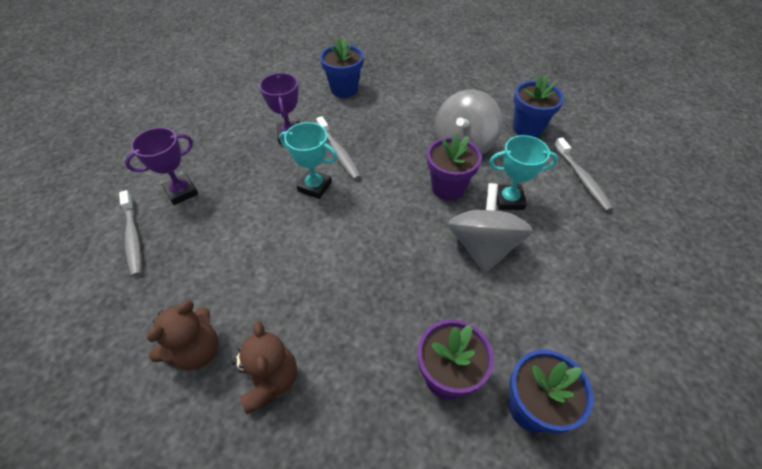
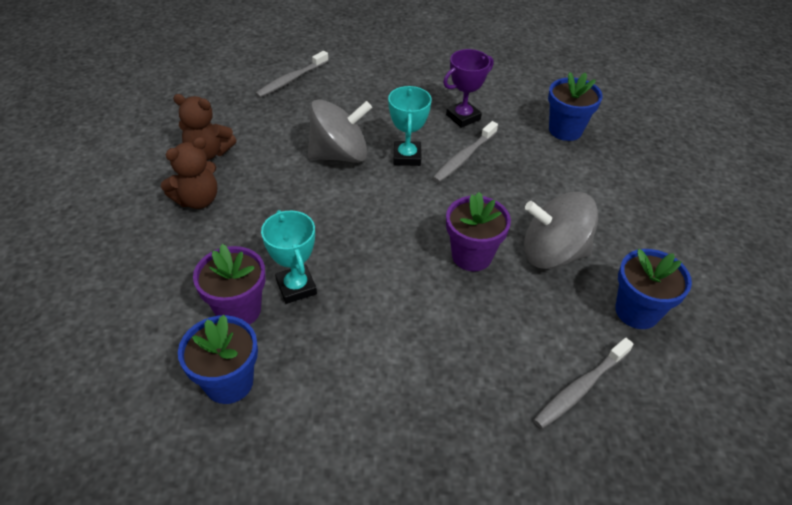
camera: 65 degrees right, 5 degrees down
(182, 192) = (350, 83): purple trophy -> none
(482, 246) = (404, 305): grey spinning top -> grey spinning top (339, 155)
(509, 200) = (488, 315): turquoise trophy -> turquoise trophy (296, 287)

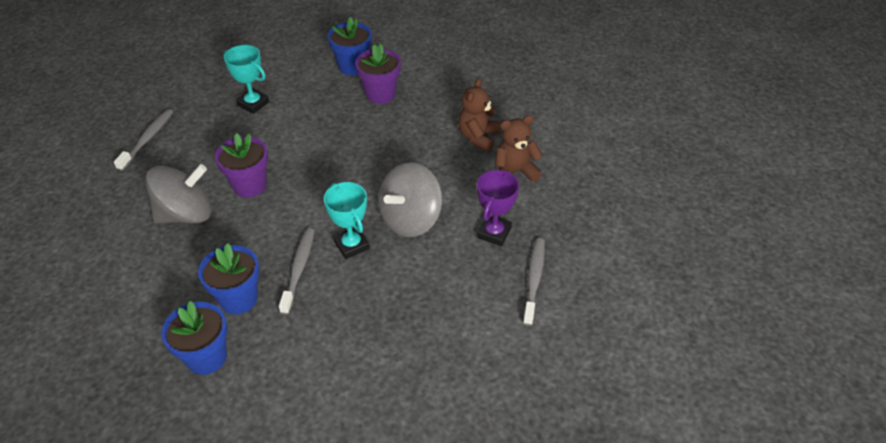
camera: 150 degrees right, 0 degrees up
(296, 287) = (357, 118): turquoise trophy -> turquoise trophy (253, 103)
(463, 117) = (325, 319): purple trophy -> purple trophy (494, 233)
(637, 311) = (112, 199): blue flower pot -> blue flower pot (238, 299)

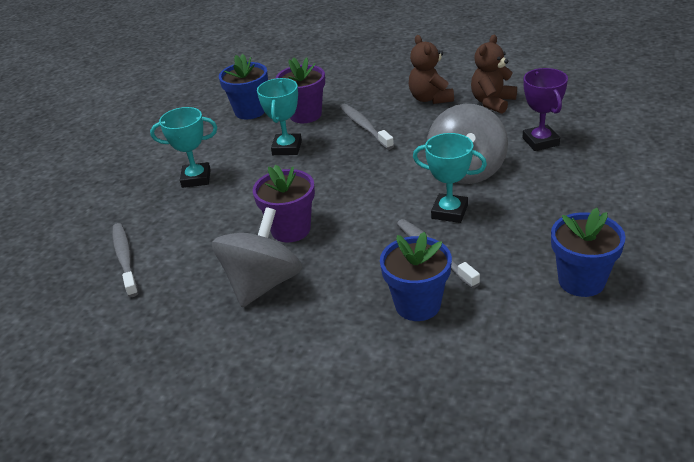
camera: 35 degrees left, 10 degrees down
(206, 357) = (461, 361): blue flower pot -> blue flower pot (581, 281)
(332, 116) = (287, 148): none -> turquoise trophy
(534, 280) = (614, 149): grey toothbrush -> grey toothbrush (364, 127)

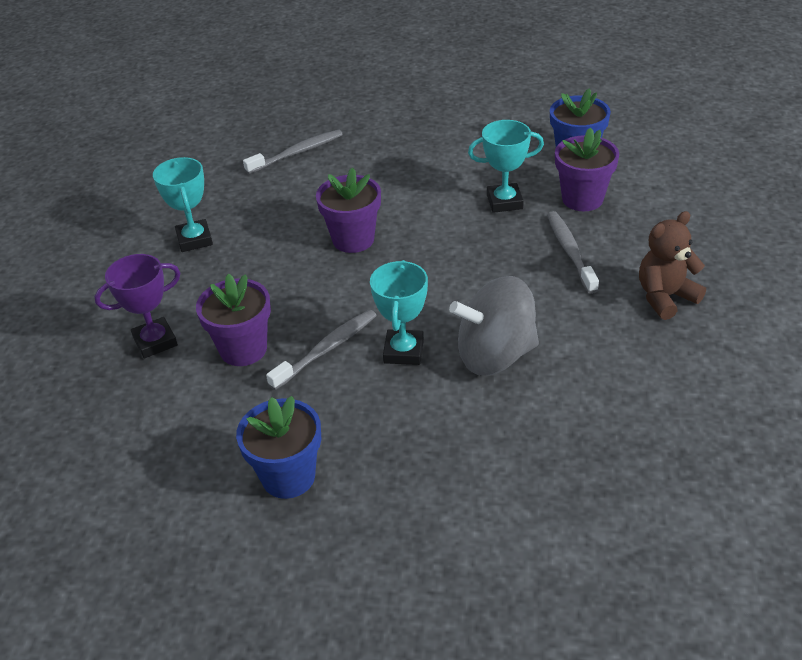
camera: 75 degrees right, 5 degrees up
(196, 178) = (430, 156): turquoise trophy -> turquoise trophy (195, 239)
(262, 284) = (268, 241): grey spinning top -> none
(364, 127) = (570, 251): grey toothbrush -> grey toothbrush turned 60 degrees counterclockwise
(417, 305) = (243, 349): blue flower pot -> purple flower pot
(492, 102) = (679, 360): brown teddy bear -> none
(540, 141) = (585, 420): purple trophy -> purple trophy (155, 341)

